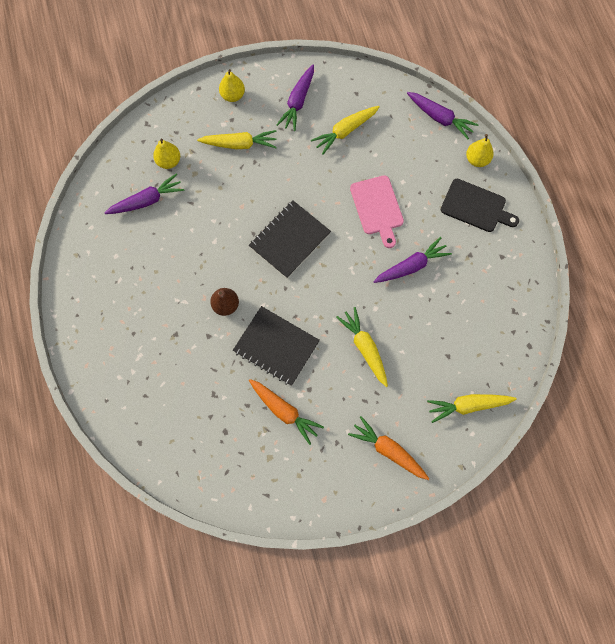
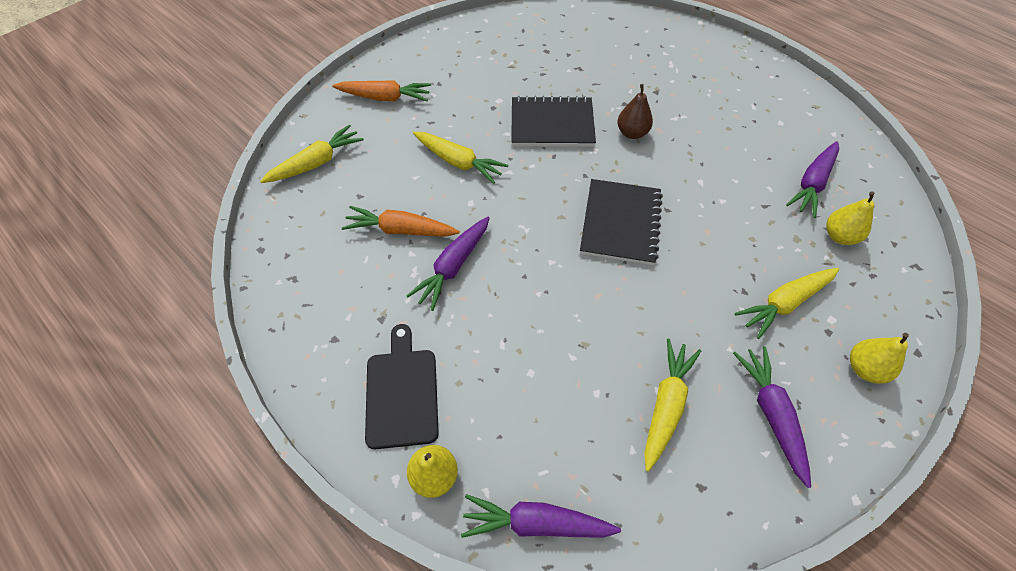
camera: 150 degrees right, 15 degrees down
(284, 411) = (504, 83): orange carrot -> orange carrot (401, 230)
(377, 208) = (542, 316): pink cutting board -> none
(476, 206) = (402, 392): black cutting board -> black cutting board turned 90 degrees clockwise

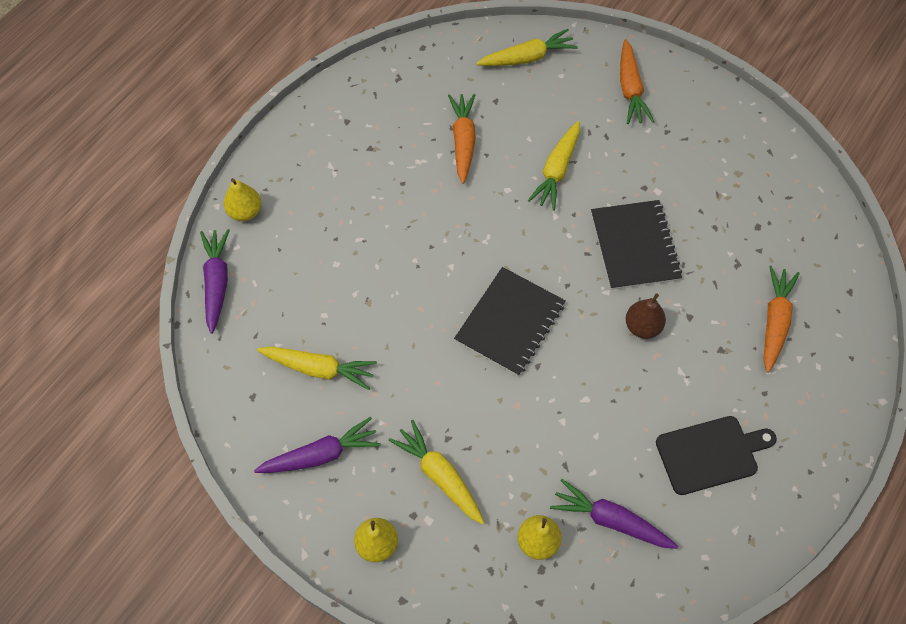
camera: 80 degrees right, 5 degrees up
(316, 163) = (527, 58): yellow carrot -> yellow carrot turned 60 degrees counterclockwise
(402, 392) = (307, 177): black cutting board -> black cutting board (710, 454)
(453, 266) = (431, 189): purple carrot -> none
(620, 223) = (510, 322): black notebook -> black notebook turned 60 degrees counterclockwise
(633, 59) = (774, 321): none -> orange carrot

